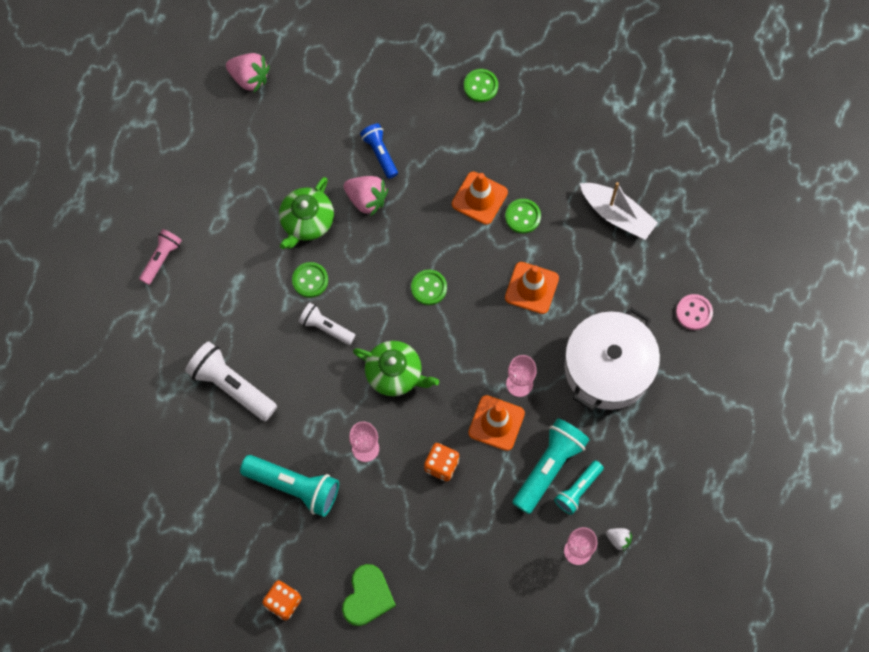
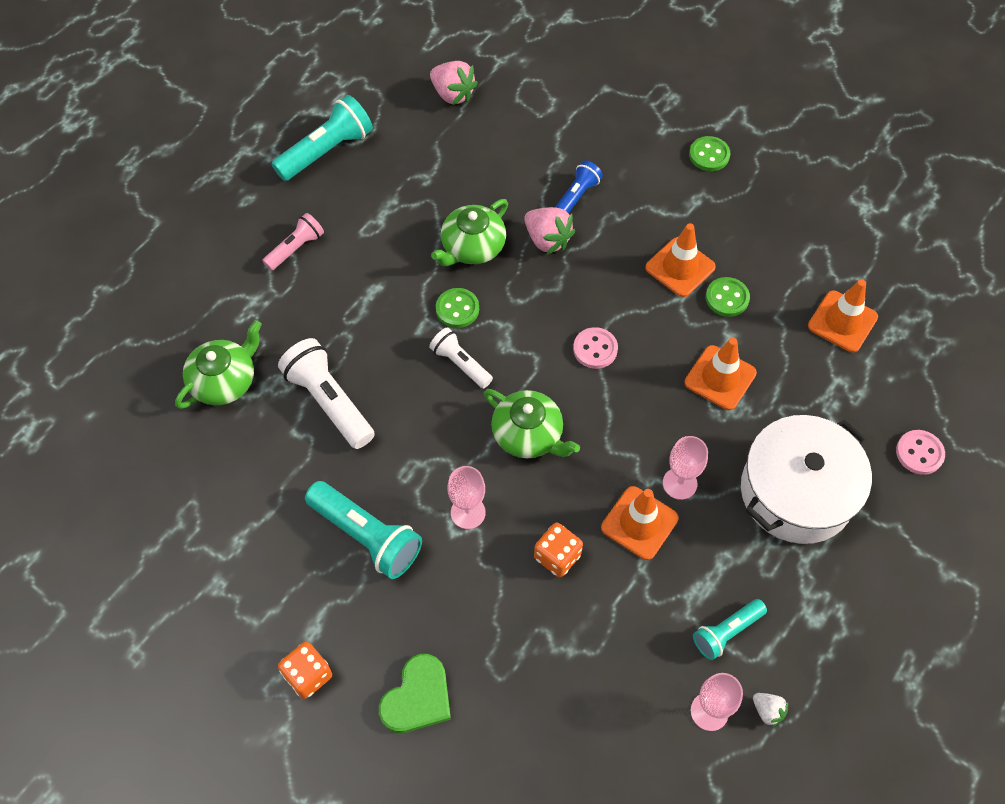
camera: 15 degrees right, 10 degrees down
(142, 390) = (224, 381): none -> green teapot
(380, 153) = (576, 197): blue flashlight -> blue flashlight turned 45 degrees clockwise
(429, 288) = (595, 349): green button -> pink button
(549, 467) = (694, 594): turquoise flashlight -> turquoise flashlight (327, 151)
(617, 215) = (842, 321): white boat -> orange traffic cone

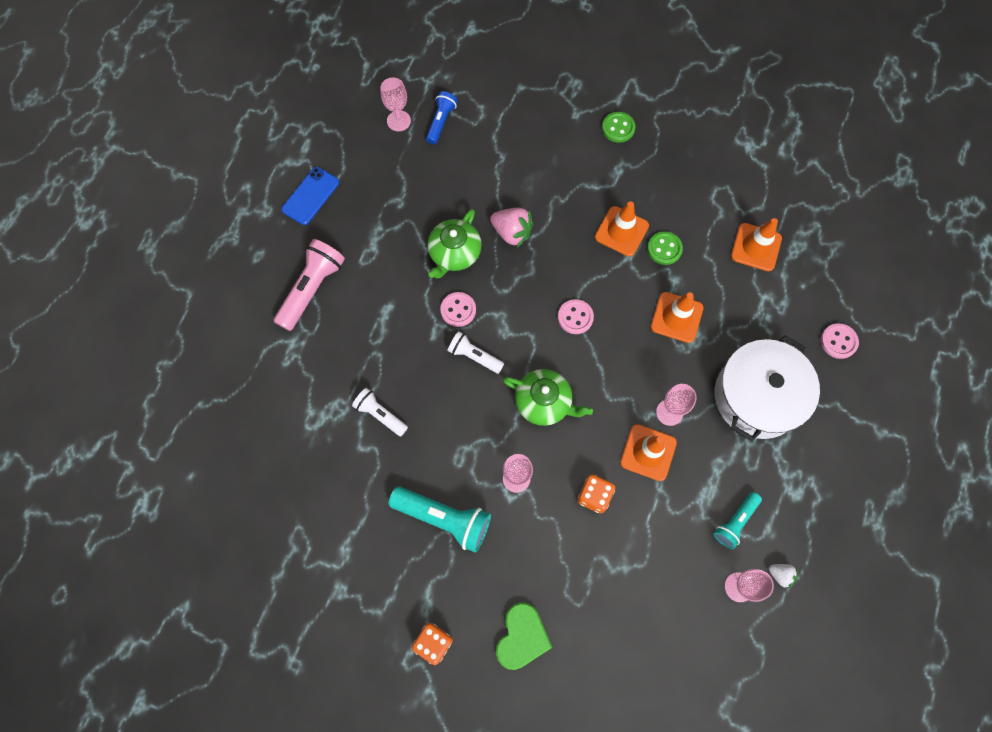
camera: 15 degrees left, 10 degrees up
(224, 381) = (290, 418): green teapot -> none
(296, 248) = (312, 289): pink flashlight -> pink flashlight, size x1.65
(327, 151) = (310, 196): turquoise flashlight -> blue phone
(329, 401) = (380, 414): white flashlight -> white flashlight, size x0.60
(453, 94) = (398, 121): pink strawberry -> pink goblet
(457, 309) = (458, 310): green button -> pink button
(576, 197) = (524, 189): blue flashlight -> blue flashlight (441, 122)

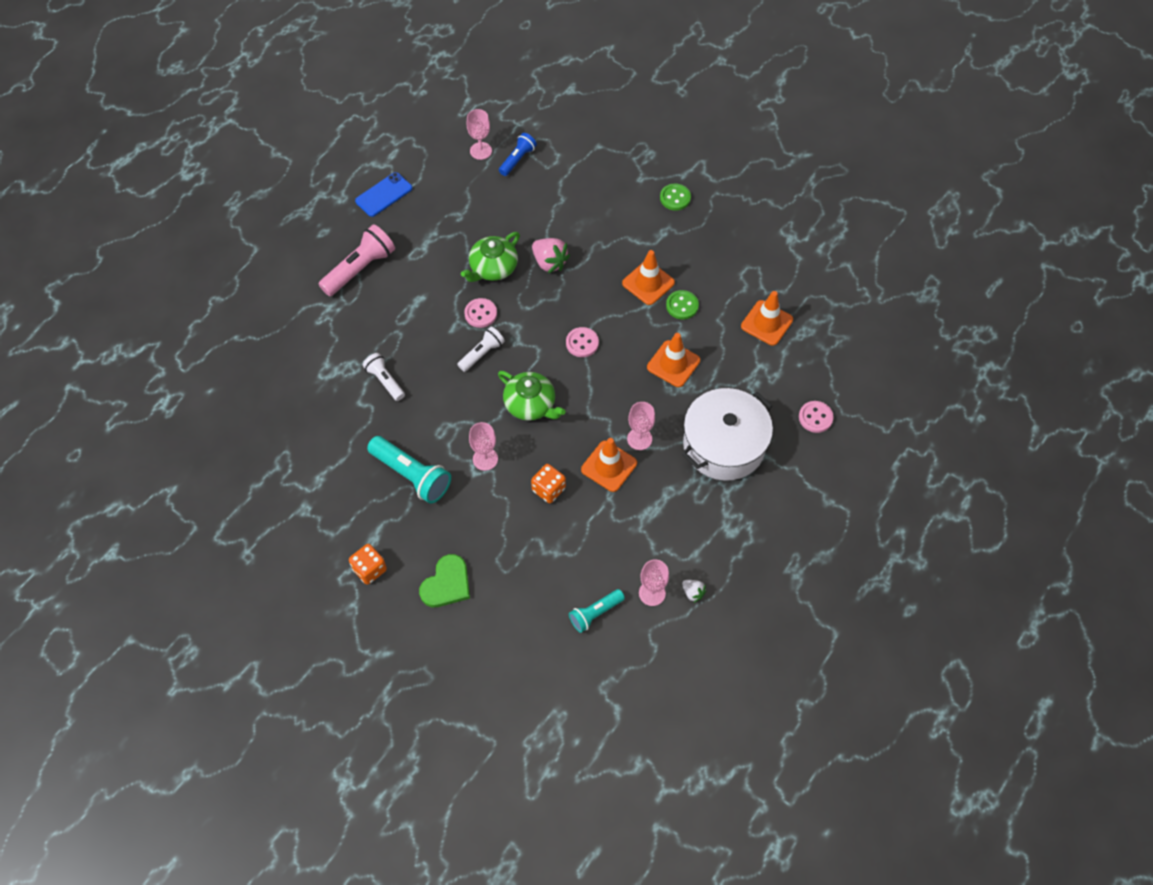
camera: 15 degrees right, 10 degrees down
(474, 356) = (482, 353): white flashlight -> white flashlight turned 90 degrees clockwise
(735, 522) = (667, 540): turquoise flashlight -> turquoise flashlight (595, 613)

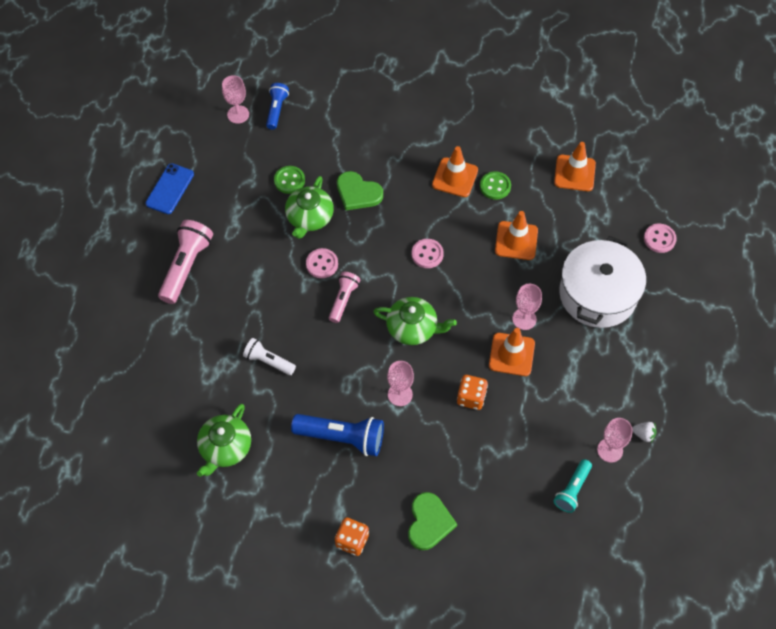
camera: 25 degrees left, 0 degrees up
(306, 440) = (225, 448): none -> green teapot
(412, 475) = (342, 438): turquoise flashlight -> blue flashlight
(482, 353) = (343, 300): white flashlight -> pink flashlight
(549, 262) = (358, 193): pink strawberry -> green heart
(675, 198) = (436, 93): green button -> green button (289, 180)

